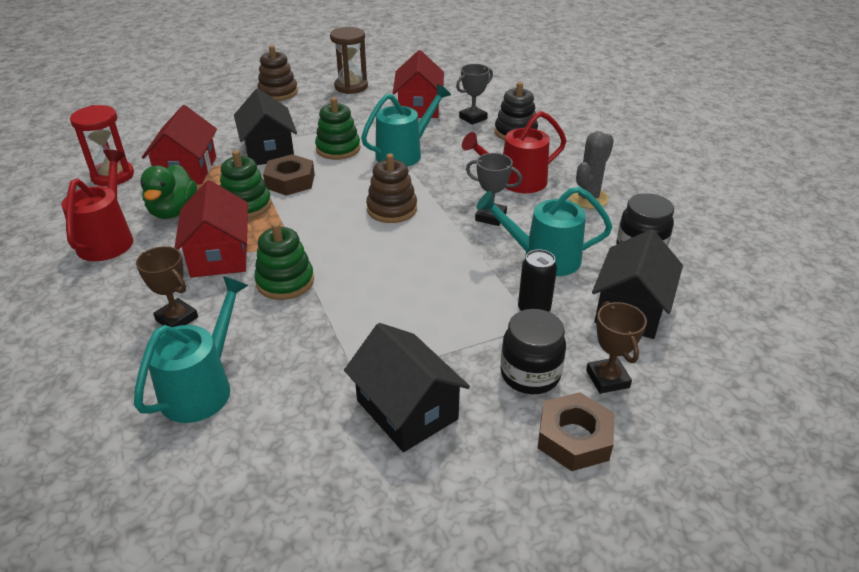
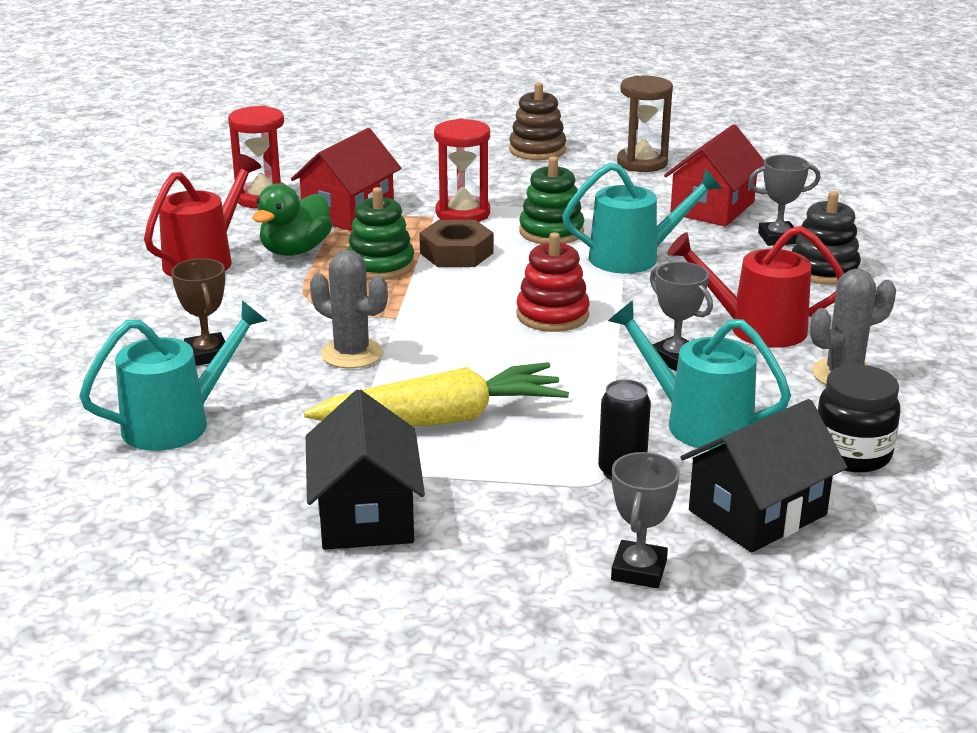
camera: 30 degrees right, 10 degrees down
(219, 255) = (305, 307): red house -> none
(269, 150) = (463, 213): black house -> red hourglass
(285, 282) = (352, 354): green stacking toy -> grey cactus
(391, 311) = (442, 419): none -> yellow carrot
(392, 209) = (552, 315): brown stacking toy -> red stacking toy
(530, 374) = (544, 532): black jar -> none
(574, 438) = (530, 609): brown nut -> none
(607, 379) = (639, 570): brown trophy -> grey trophy

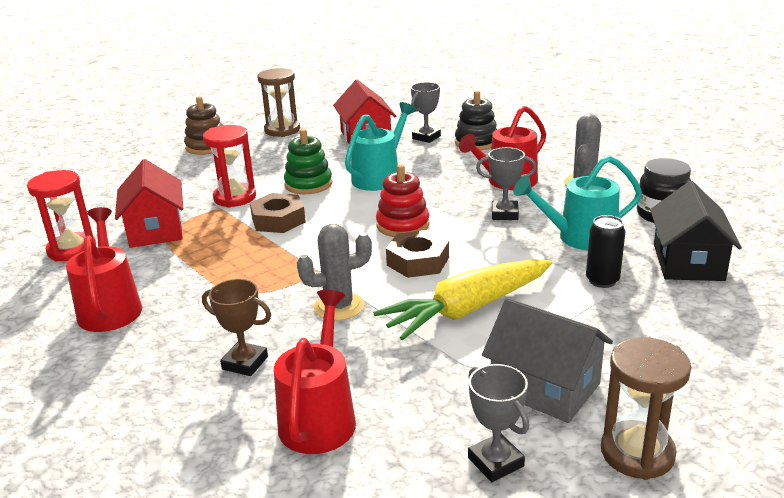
camera: 45 degrees left, 0 degrees up
(177, 423) = (319, 417): turquoise watering can -> red watering can
(295, 251) = (168, 269): green duck -> none
(322, 606) = (637, 453): none -> brown hourglass
(365, 515) = (545, 387): black house -> grey house
(380, 266) = (246, 249): green stacking toy -> none
(442, 419) = (467, 310): yellow carrot -> yellow carrot turned 150 degrees counterclockwise
(493, 355) = (418, 261): none -> brown nut
(639, 570) = (709, 320): grey trophy -> grey trophy (495, 462)

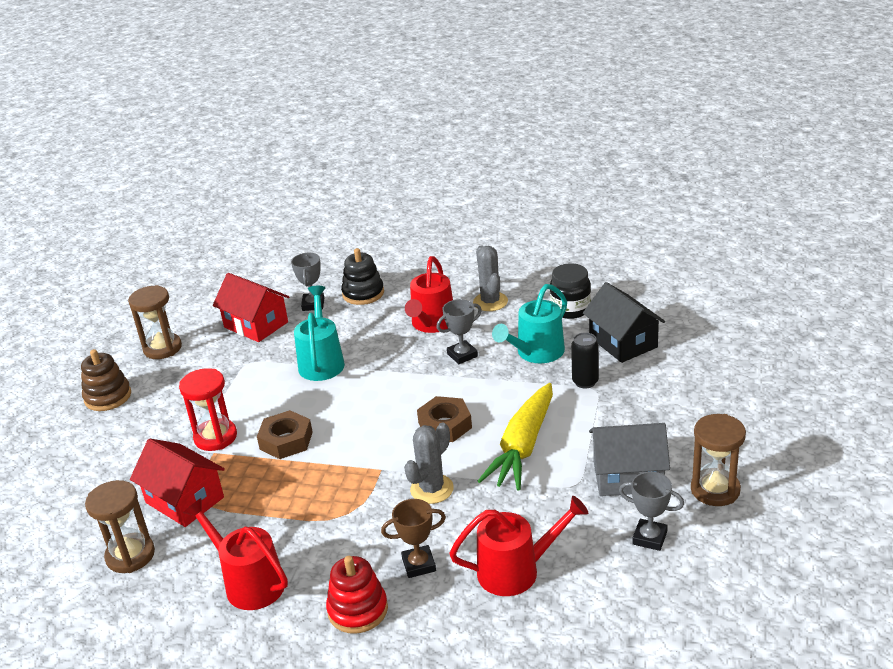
camera: 35 degrees left, 5 degrees up
(72, 250) = (130, 555): red hourglass -> brown hourglass
(308, 184) = (267, 395): green stacking toy -> none
(319, 417) = (517, 570): red watering can -> red watering can turned 105 degrees clockwise
(403, 225) = (396, 399): red stacking toy -> red stacking toy (358, 610)

